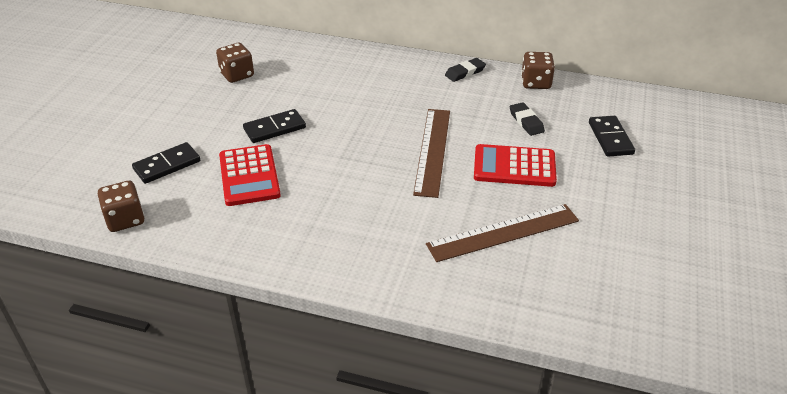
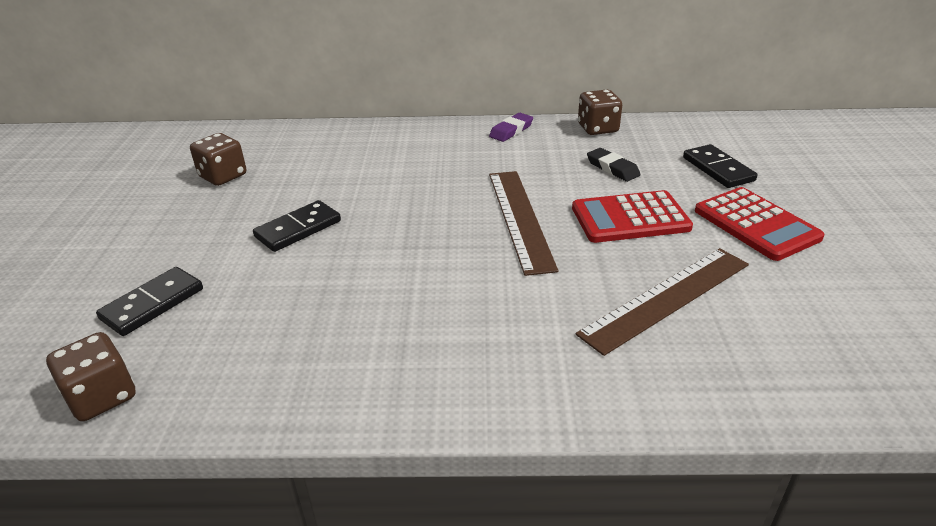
camera: 15 degrees left, 5 degrees down
(249, 176) = (284, 294): red calculator -> red calculator (756, 224)
(465, 72) = (511, 131): black eraser -> purple eraser

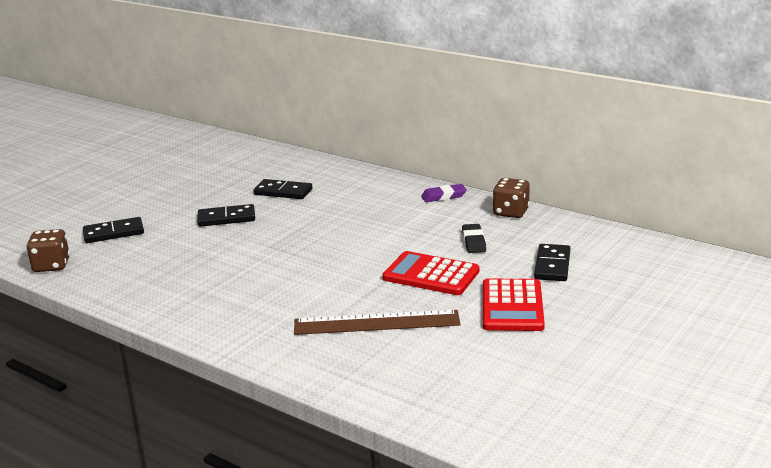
camera: 35 degrees right, 10 degrees down
(223, 176) = (224, 175): brown dice -> none
(327, 175) = (283, 192): none -> black domino
(520, 218) = (360, 252): brown ruler -> none

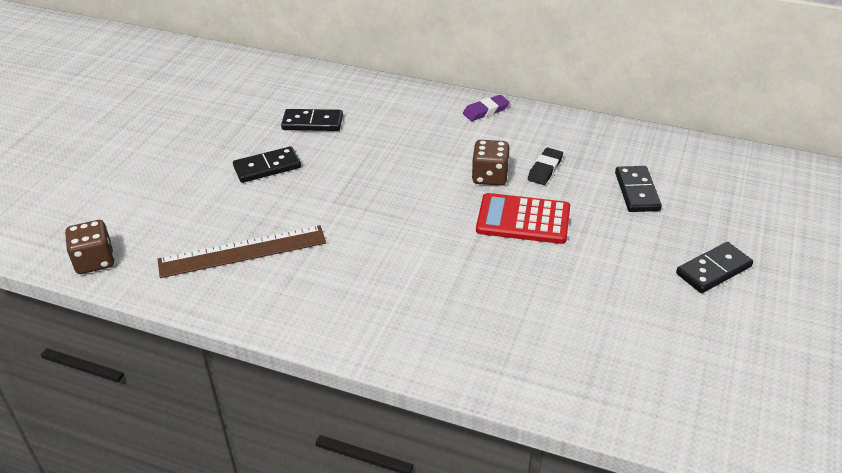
camera: 15 degrees left, 15 degrees up
(113, 233) = (146, 204): black domino -> black domino (713, 270)
(376, 323) = (498, 293): brown ruler -> brown ruler (242, 251)
(473, 241) = (545, 169): black eraser -> black eraser turned 45 degrees clockwise
(510, 212) = (563, 125): brown dice -> brown dice (490, 177)
(512, 306) = (623, 251): red calculator -> none

